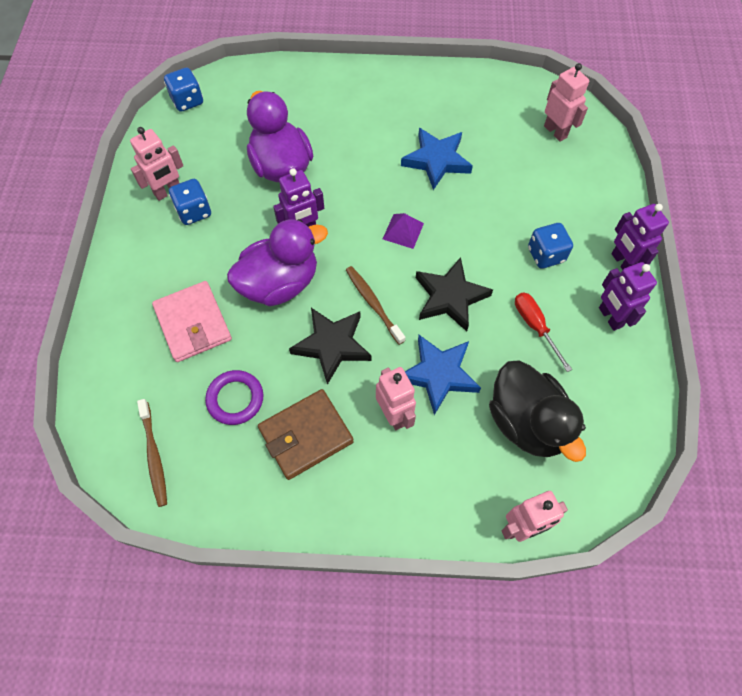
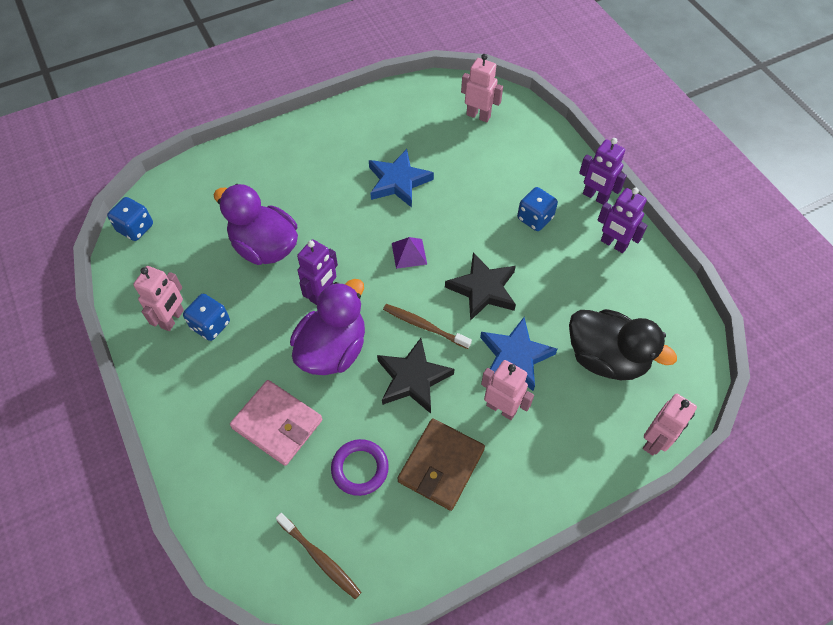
camera: 30 degrees left, 5 degrees down
(535, 326) = (563, 279): red screwdriver -> none

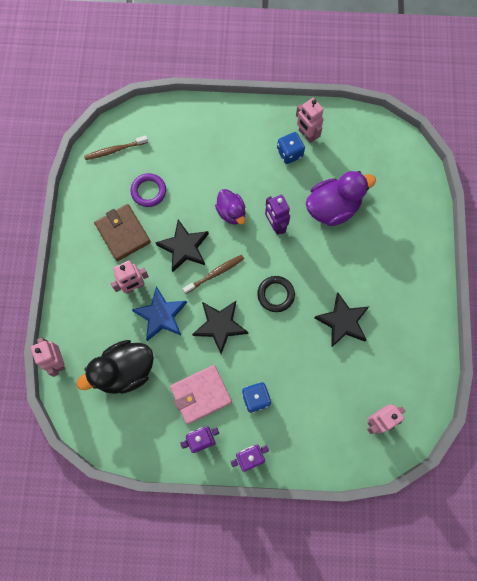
camera: 120 degrees right, 15 degrees up
(135, 228) = (392, 138): blue dice -> none
(277, 424) = (201, 162): pink wallet -> pink wallet (201, 395)
(332, 349) = (231, 212): purple duck -> purple duck, size x0.61
(398, 181) = (343, 321): blue star -> black star
(409, 253) = (275, 294): purple pyramid -> black ring

